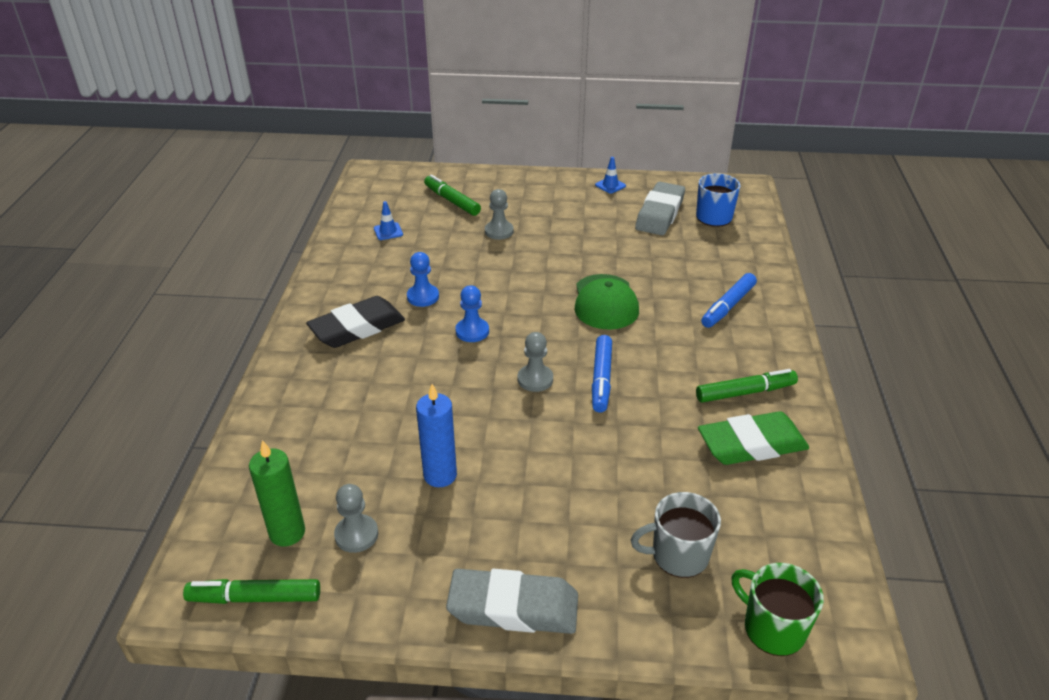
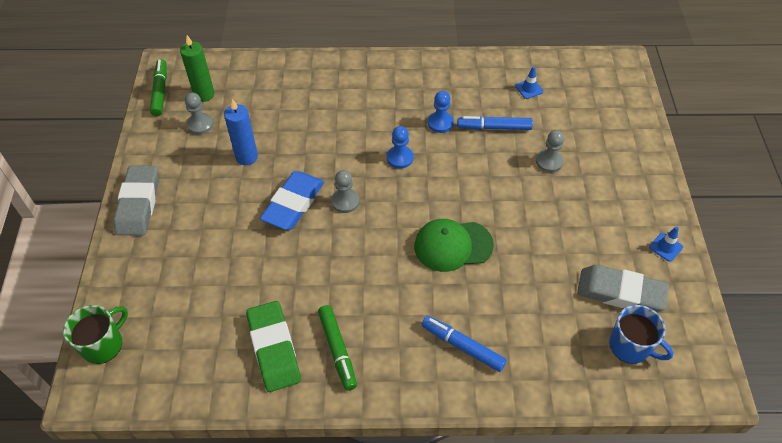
camera: 85 degrees right, 15 degrees up
(357, 328) = (395, 92): black eraser -> none
(452, 201) = (592, 123): green marker -> none
(534, 426) = (293, 204): none -> blue eraser
(601, 379) = (348, 244): blue marker -> blue marker (494, 127)
(678, 555) = (168, 292): grey mug -> none

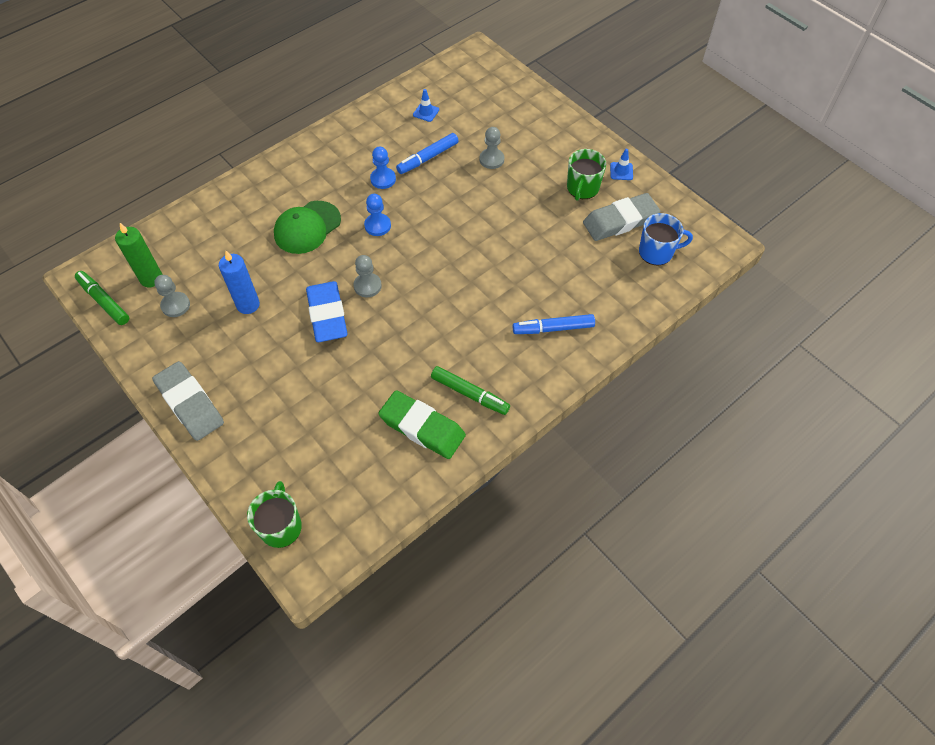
camera: 40 degrees left, 5 degrees up
(453, 245) = (480, 264): green cap -> green cap (307, 227)
(611, 239) = (582, 188): none -> green mug

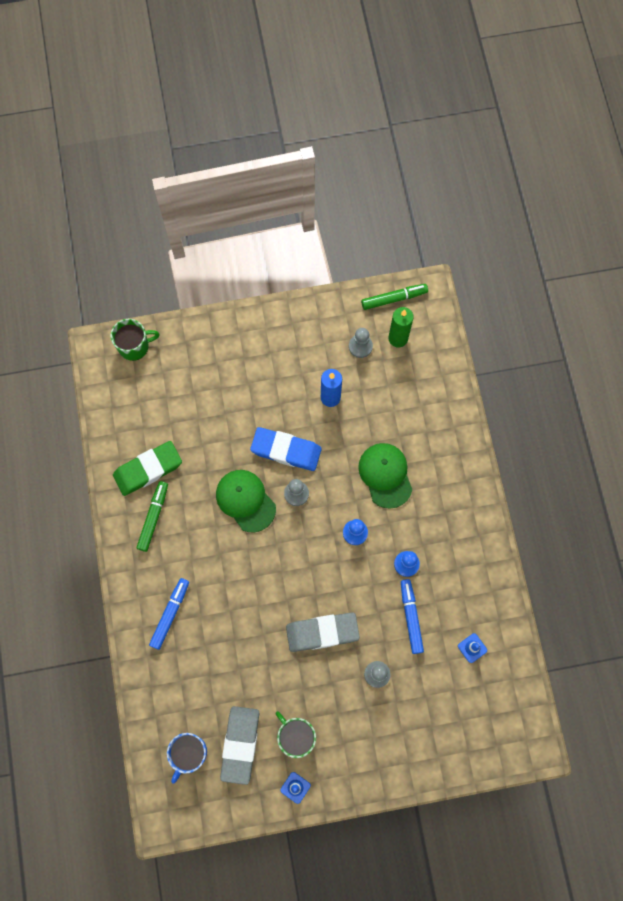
camera: 120 degrees right, 15 degrees up
(190, 404) = (264, 325): grey eraser -> grey eraser (322, 632)
(281, 526) = (134, 346): green mug -> green mug turned 45 degrees counterclockwise
(400, 323) = (245, 500): none -> green cap
(470, 394) = (153, 517): green marker -> green marker turned 135 degrees clockwise

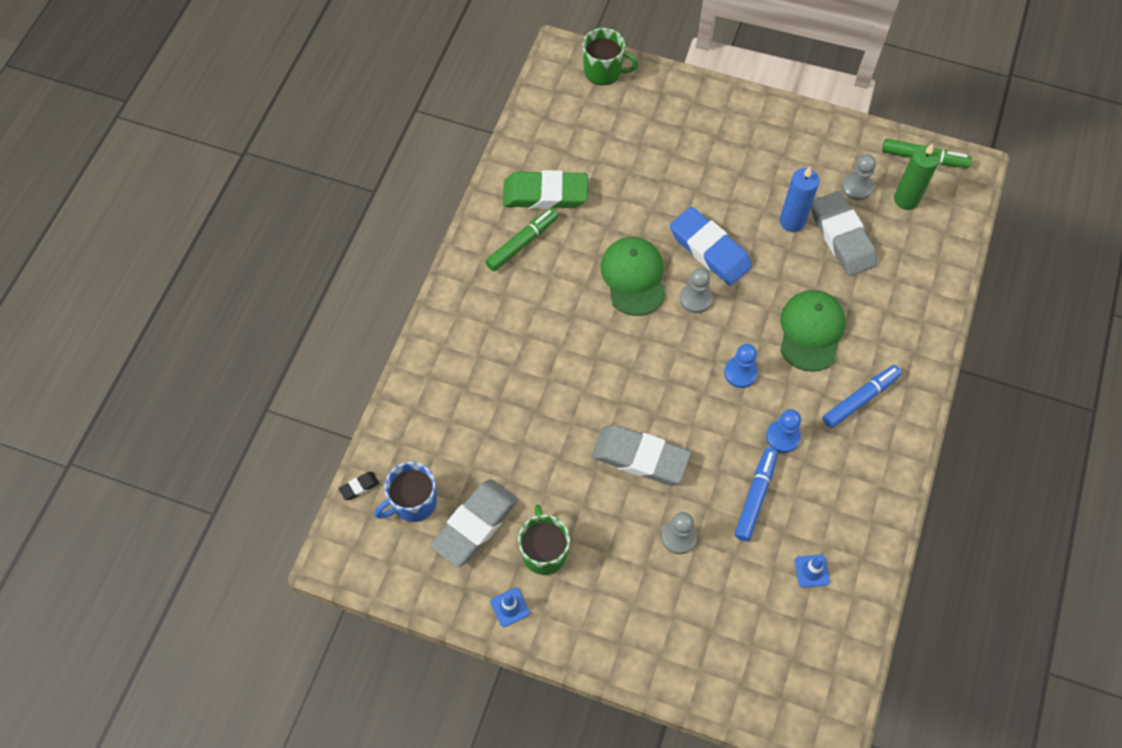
camera: 30 degrees right, 10 degrees down
(146, 764) = (359, 487): none -> black eraser
(170, 614) = (480, 348): blue marker -> blue marker (860, 399)
(370, 391) = (842, 237): none -> grey eraser

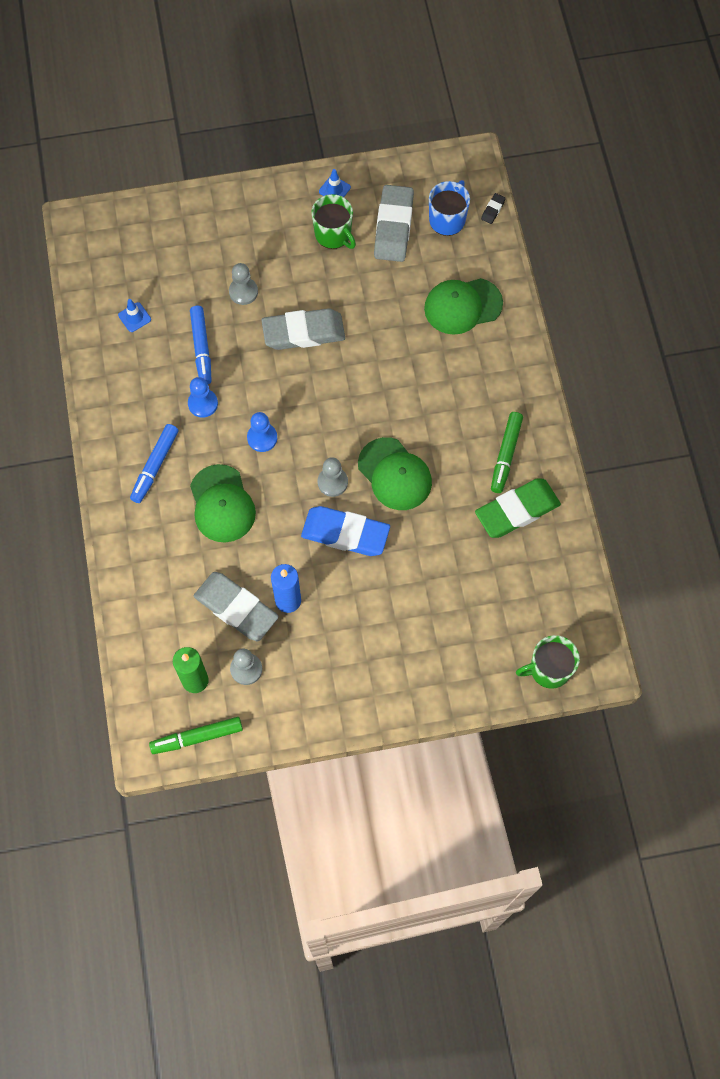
camera: 150 degrees right, 5 degrees up
(463, 400) = (462, 306): none -> green cap

